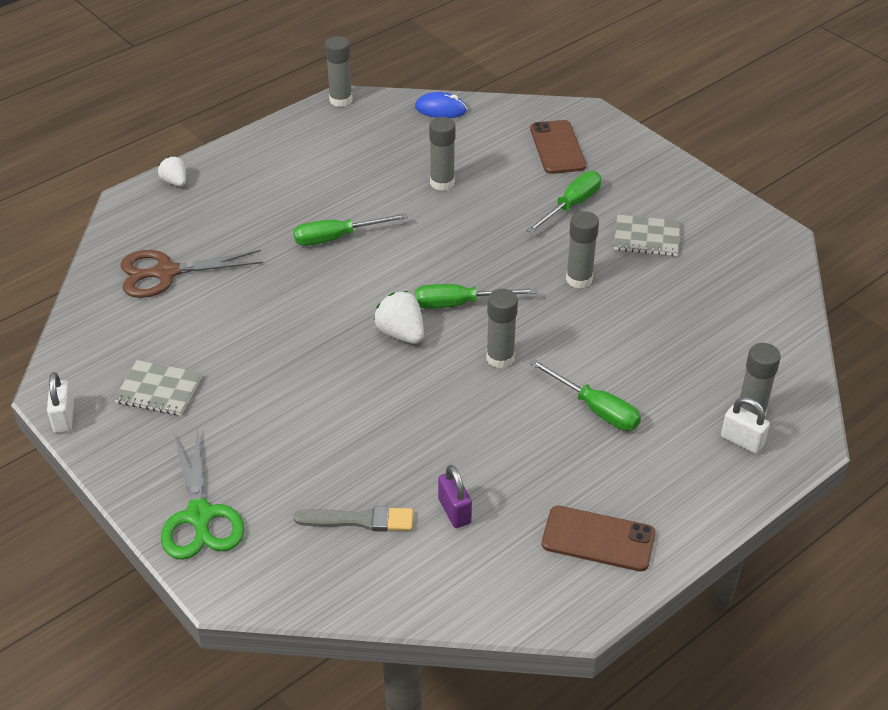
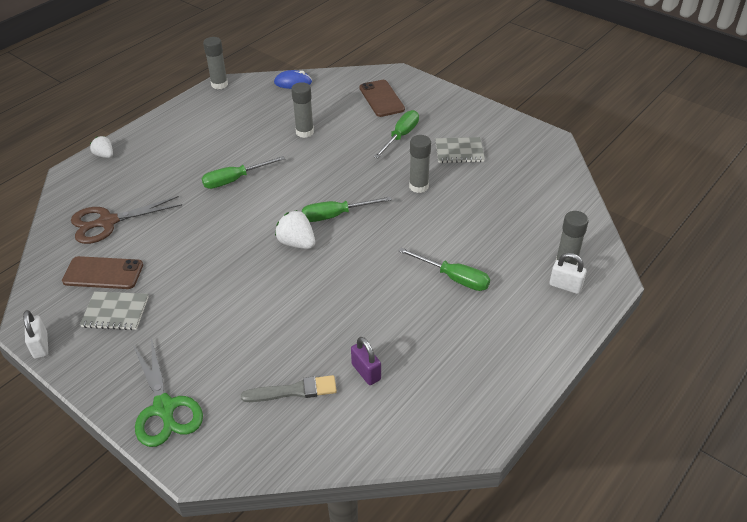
camera: 10 degrees left, 0 degrees up
(500, 358) = (374, 251): grey glue stick -> none
(598, 539) = (480, 376): brown phone -> brown phone (103, 273)

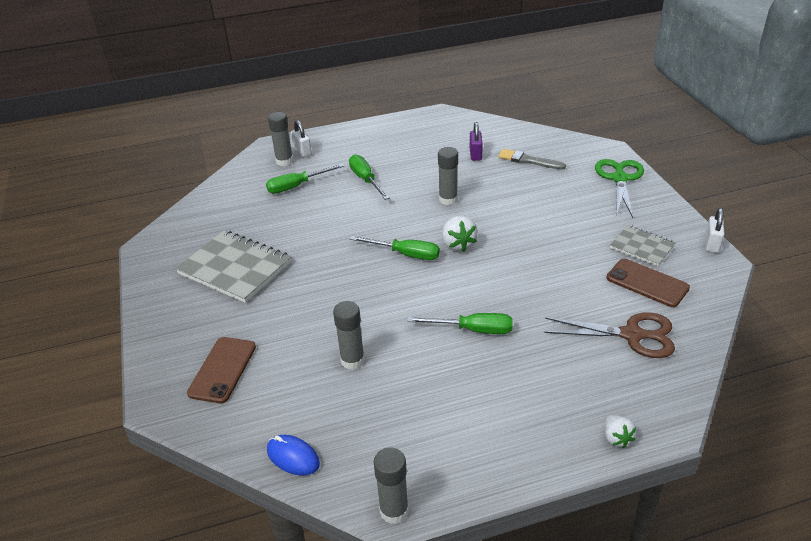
camera: 145 degrees left, 5 degrees down
(401, 136) = (263, 308): green screwdriver -> green screwdriver (297, 186)
(418, 186) = (310, 251): grey glue stick -> grey glue stick (448, 199)
(459, 151) = (235, 268): grey notebook -> grey notebook, size x1.76

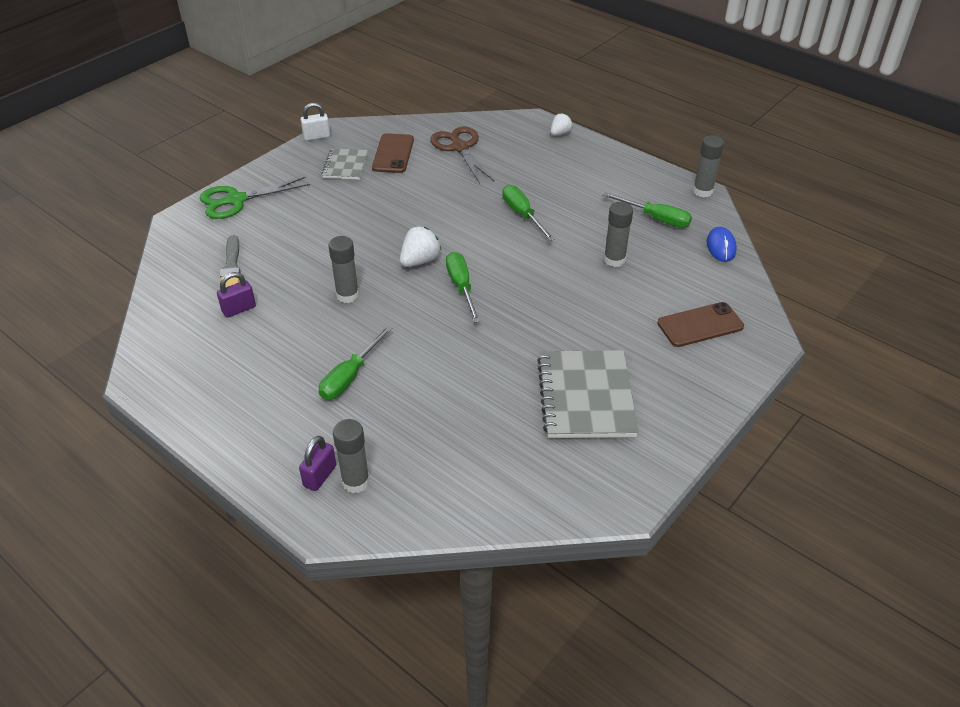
camera: 125 degrees left, 5 degrees up
(297, 186) = (405, 433): green screwdriver -> green screwdriver (656, 218)
(302, 151) = (320, 476): white padlock -> purple padlock

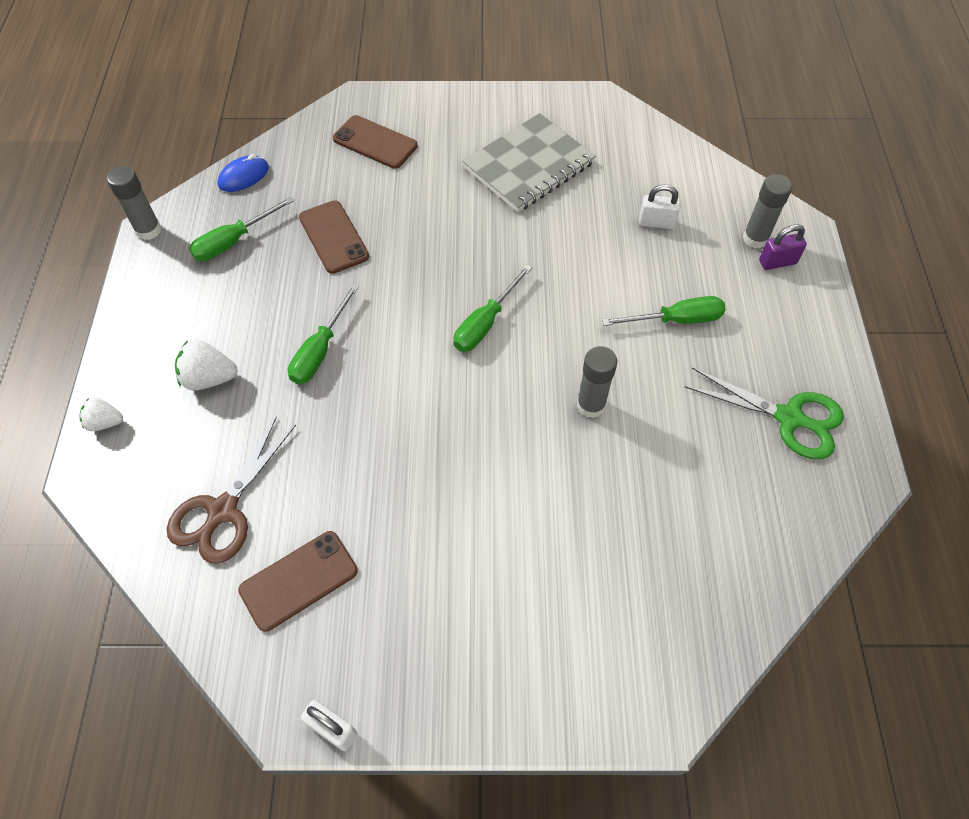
camera: 130 degrees left, 15 degrees up
(231, 266) = (666, 557): grey brush -> none
(236, 200) = (562, 683): green scissors -> green scissors (789, 418)
(239, 309) = (708, 483): purple padlock -> none
(345, 165) = (373, 617): grey notebook -> none
(420, 261) = (481, 385): white strawberry -> white strawberry (209, 378)
(442, 431) = (656, 222): none -> white padlock
(614, 260) = (333, 237): grey glue stick -> brown phone
(656, 218) = (233, 241): green screwdriver -> green screwdriver turned 120 degrees counterclockwise

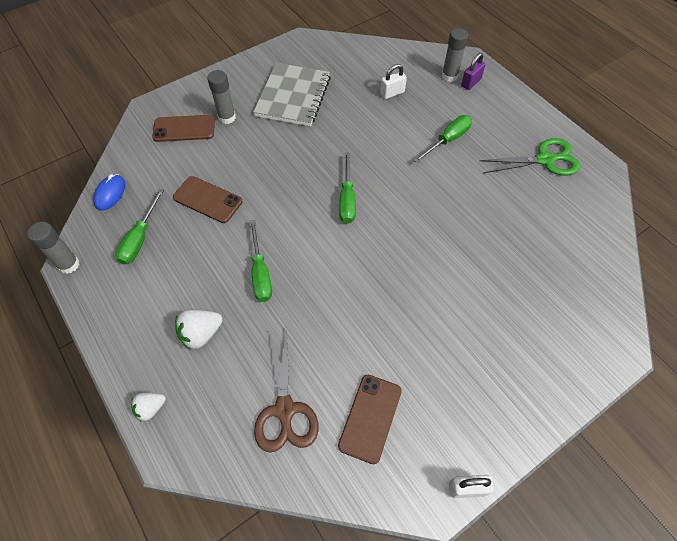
camera: 35 degrees left, 0 degrees up
(590, 405) = (444, 211): grey glue stick -> grey glue stick (227, 117)

